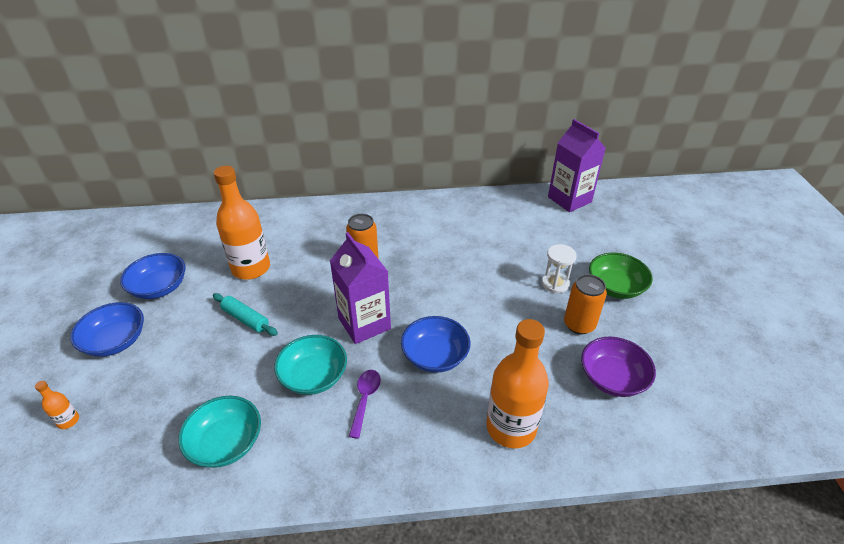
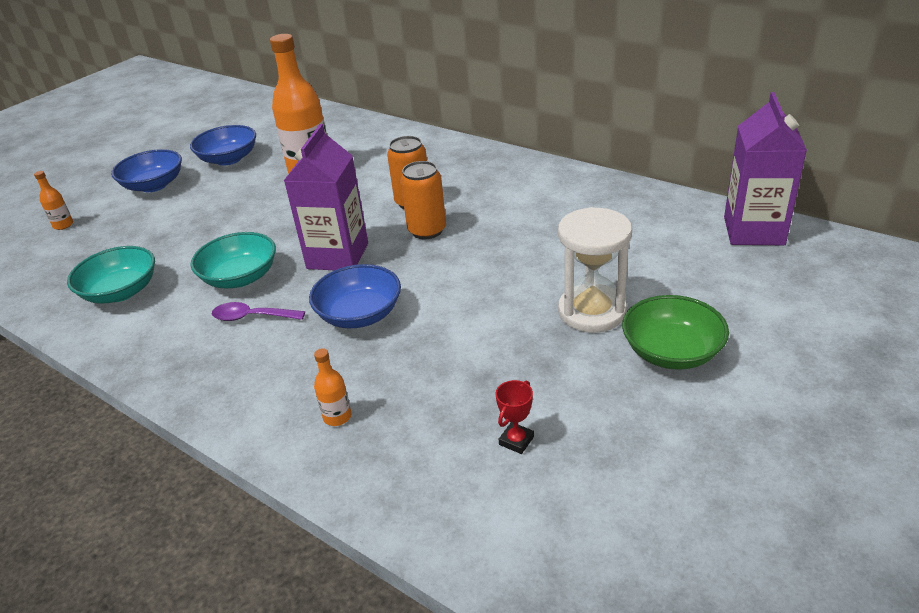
camera: 45 degrees right, 5 degrees down
(245, 319) = (253, 208): turquoise rolling pin -> none
(365, 399) = (252, 317): purple spoon -> purple spoon turned 135 degrees counterclockwise
(511, 427) = (337, 417): orange bottle -> orange bottle, size x0.42
(555, 284) = (592, 311): white hourglass -> white hourglass, size x1.59
(579, 324) = (558, 366): orange can -> orange can (427, 230)
(612, 378) = (516, 441): purple bowl -> red trophy

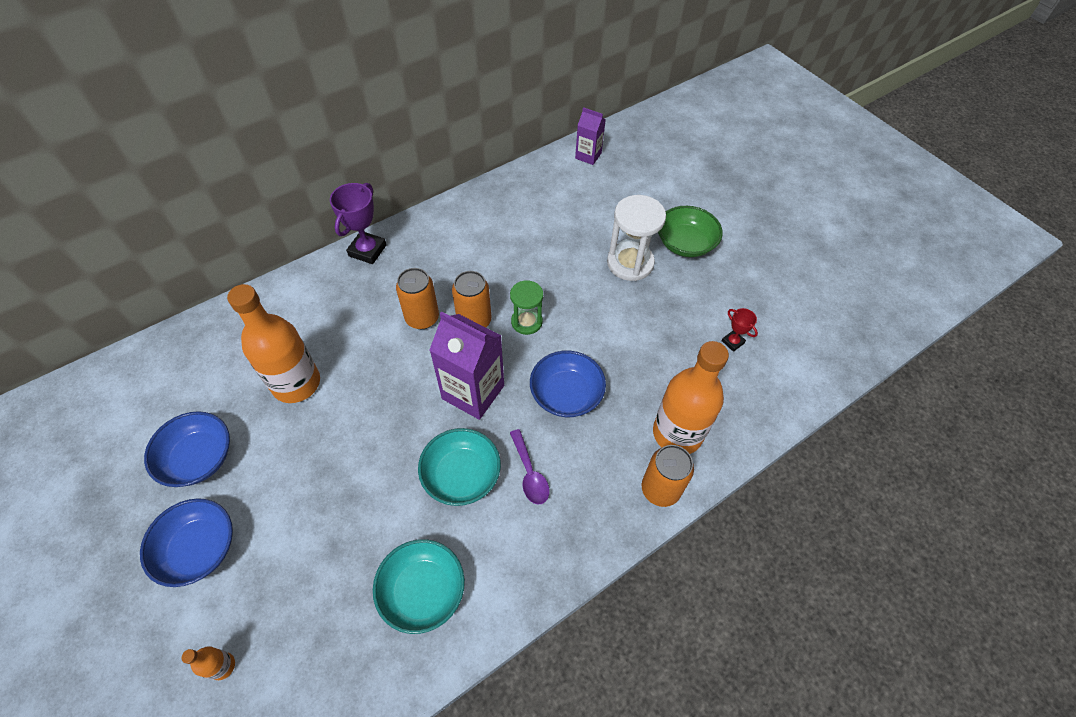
camera: 75 degrees left, 20 degrees up
(252, 317) = (530, 473): purple spoon -> purple spoon turned 45 degrees counterclockwise
(252, 420) = (660, 489): none -> orange can
(337, 417) = (677, 433): orange bottle -> orange bottle, size x2.41
(445, 262) = (526, 322): none -> green hourglass
(476, 152) = (367, 250): none -> purple trophy
(753, 231) = (588, 156): purple carton -> purple carton, size x0.57

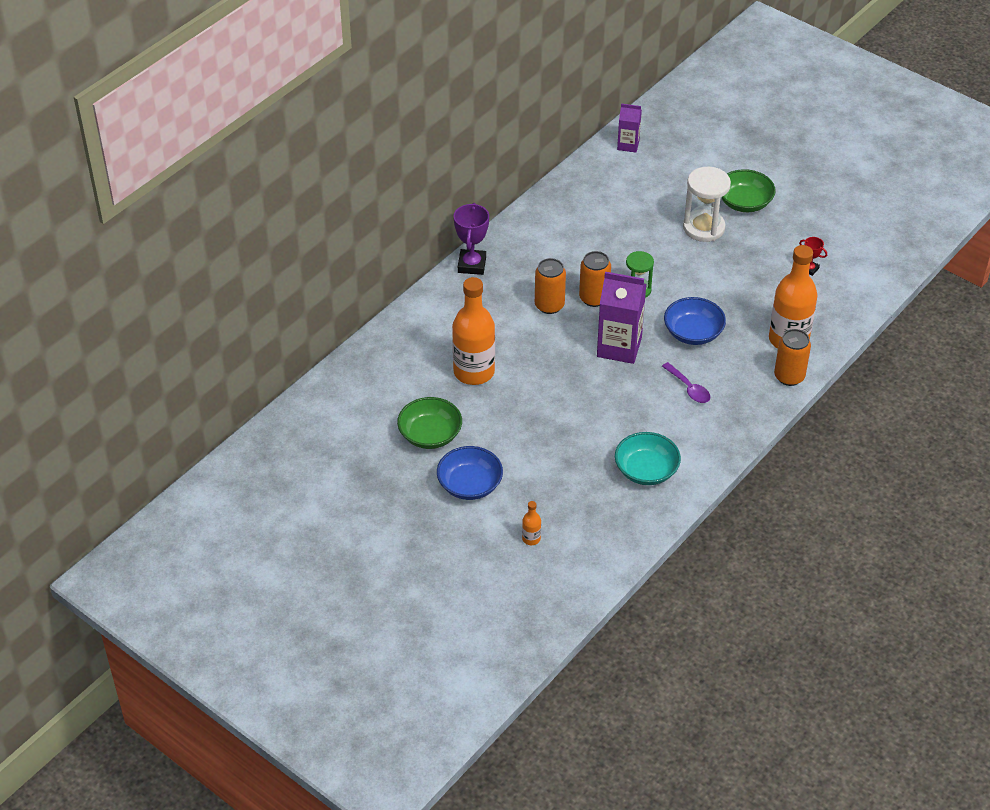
camera: 15 degrees left, 10 degrees down
(199, 458) = (430, 435): blue bowl -> green bowl
(461, 475) = (638, 400): turquoise bowl -> none

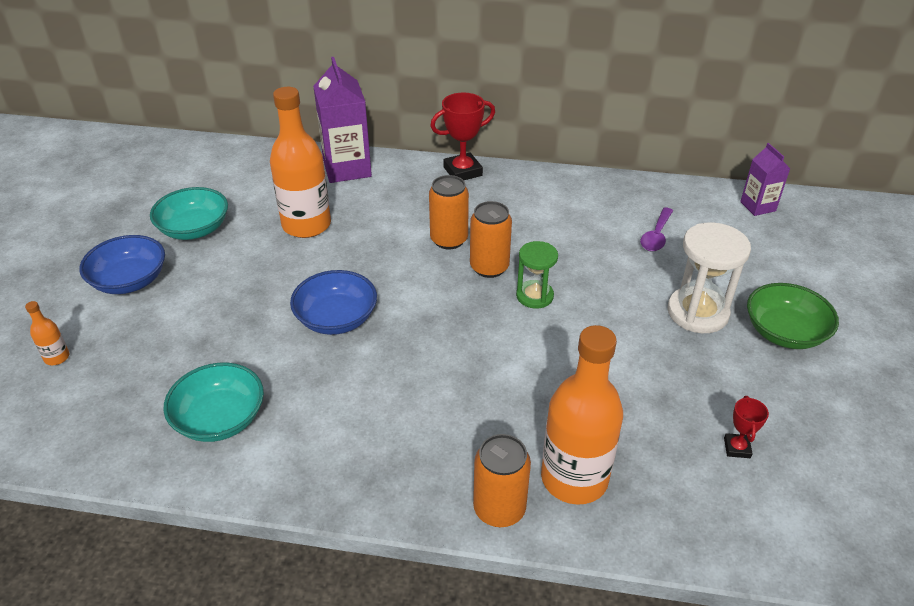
camera: 60 degrees right, 5 degrees down
(430, 435) = (194, 229): green bowl -> turquoise bowl
(472, 265) = (462, 171): purple trophy -> red trophy
(619, 347) = (425, 315): purple carton -> purple carton (347, 168)
(689, 388) = (398, 405): purple spoon -> purple spoon (656, 236)
(693, 333) = (503, 371): blue bowl -> blue bowl (336, 318)

